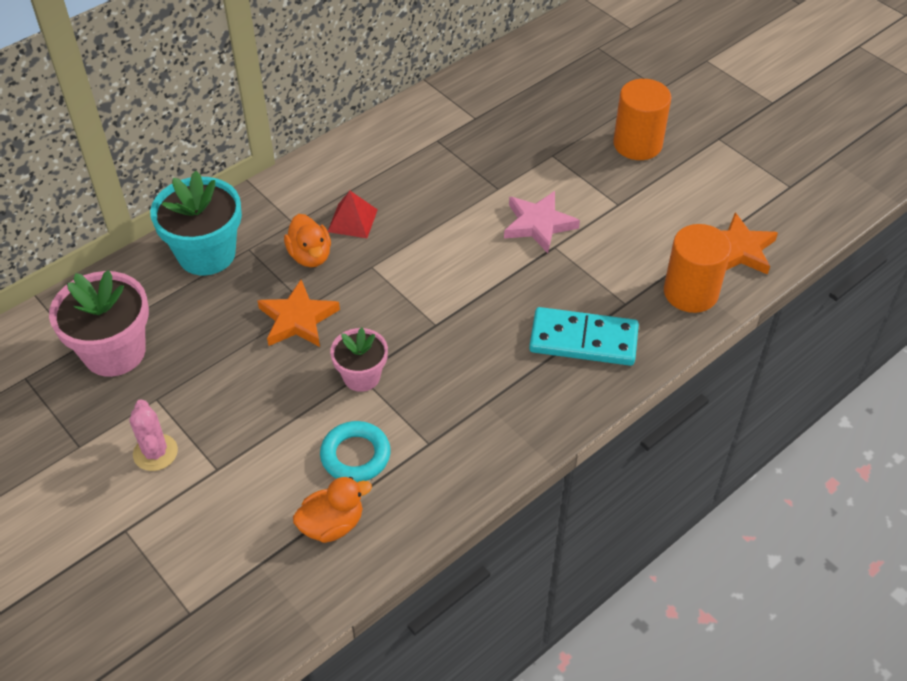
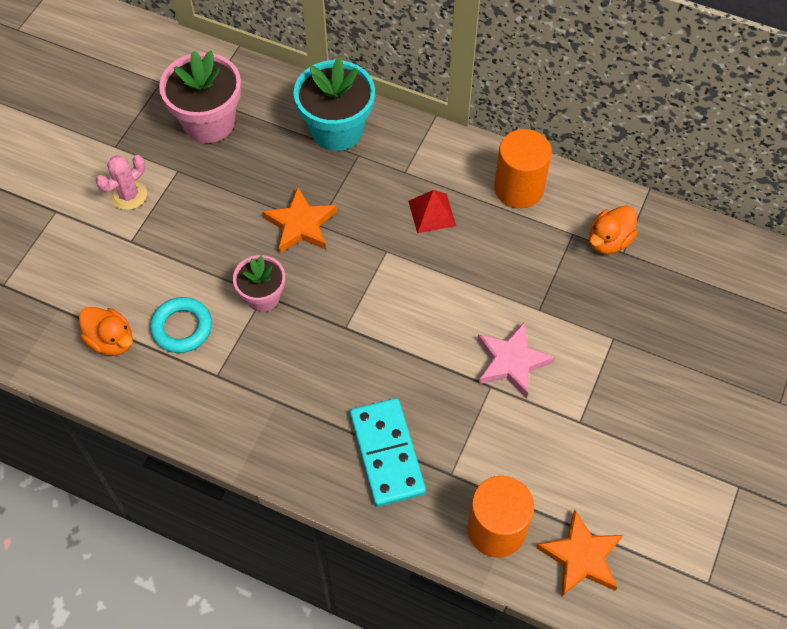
camera: 65 degrees right, 10 degrees up
(310, 256) = (374, 201): orange duck -> orange duck (609, 241)
(637, 144) = (678, 410): orange cylinder -> orange cylinder (519, 188)

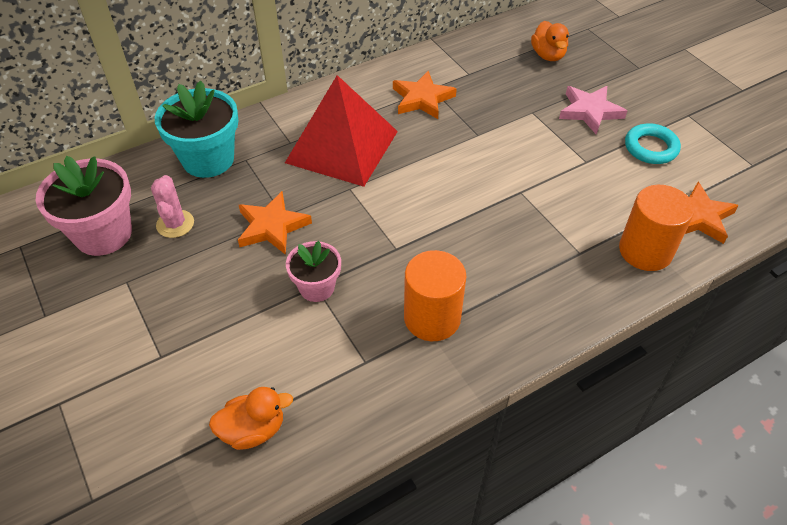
camera: 55 degrees left, 10 degrees down
(129, 195) = (110, 332): pink cactus -> pink cactus (175, 224)
(182, 328) = (292, 363): turquoise ring -> turquoise ring (650, 148)
(386, 453) = (534, 282): turquoise domino -> none
(432, 213) = (342, 146): red pyramid -> red pyramid, size x2.31
(511, 362) = (509, 170): pink star -> pink star (590, 111)
(519, 188) = (368, 93): orange cylinder -> orange cylinder (432, 318)
(550, 235) = (422, 99): none -> orange star
(609, 241) = (454, 75): orange duck -> orange duck (548, 55)

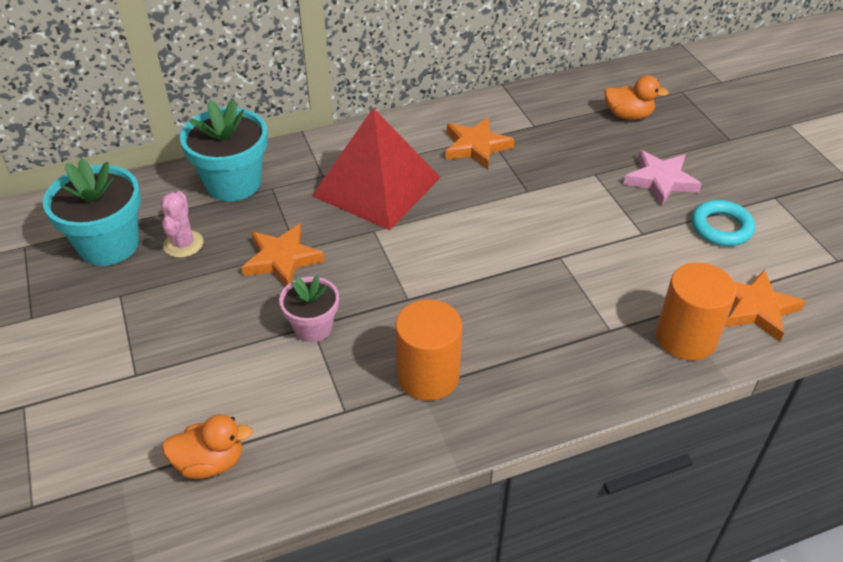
camera: 10 degrees right, 5 degrees down
(103, 234) = (109, 245): pink flower pot -> turquoise flower pot
(548, 55) = (628, 115): orange duck -> orange duck turned 75 degrees counterclockwise

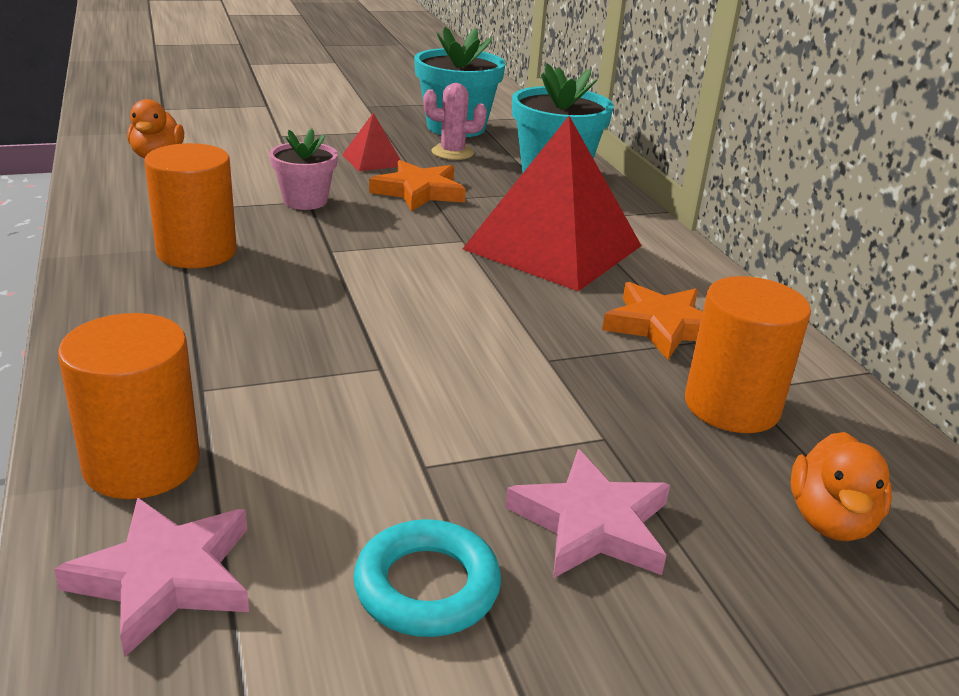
camera: 90 degrees right, 15 degrees down
(207, 295) = (373, 160): none -> red pyramid
(551, 131) = (731, 406): none -> orange cylinder
(756, 308) = (165, 578): orange star -> pink star

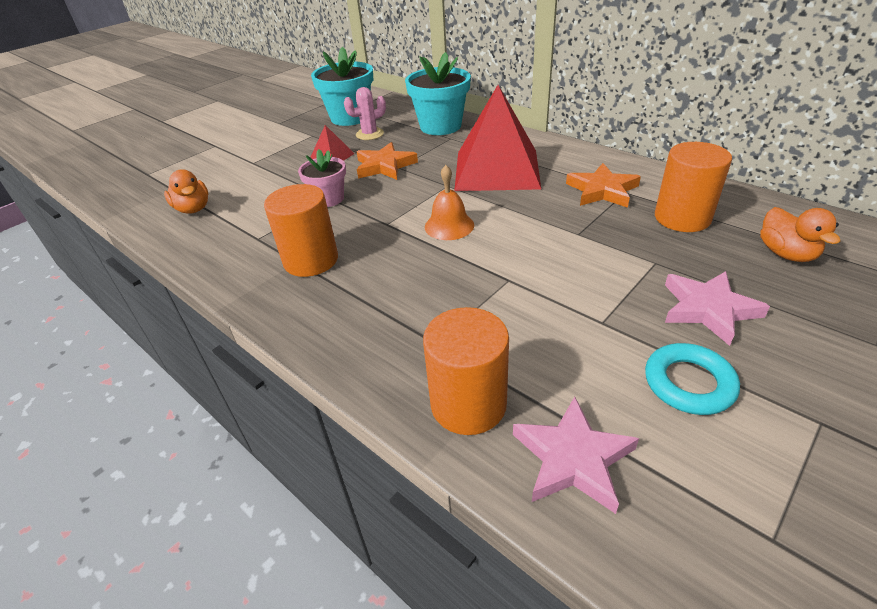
camera: 25 degrees left, 10 degrees up
(398, 282) = (449, 226): none -> orange bell

